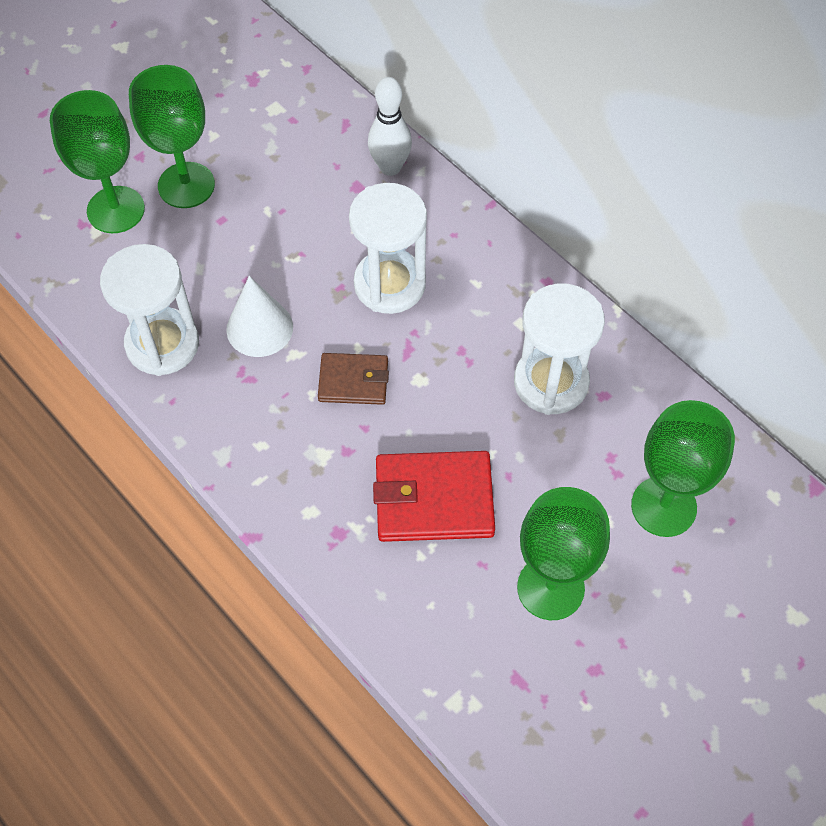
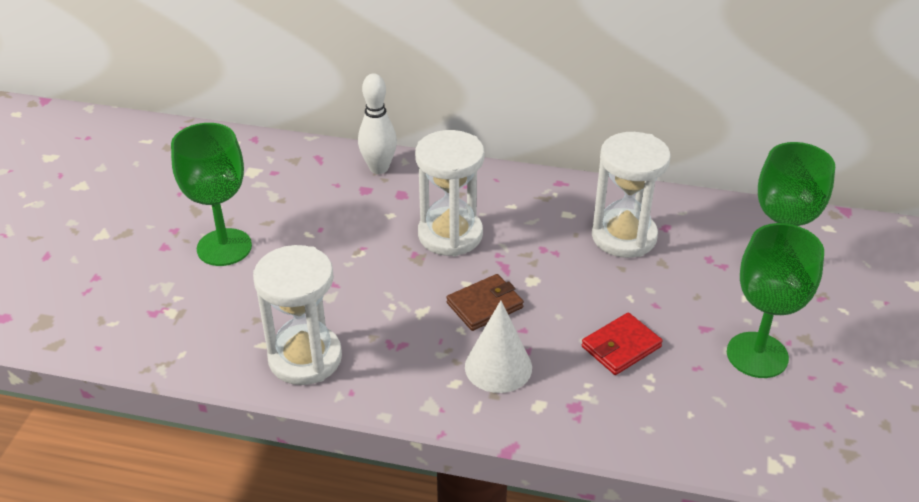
camera: 35 degrees left, 20 degrees down
(116, 210) = (176, 289): green goblet -> none
(259, 328) = (377, 308): white cone -> white cone (498, 367)
(434, 500) = (621, 347): red wallet -> red wallet, size x0.61

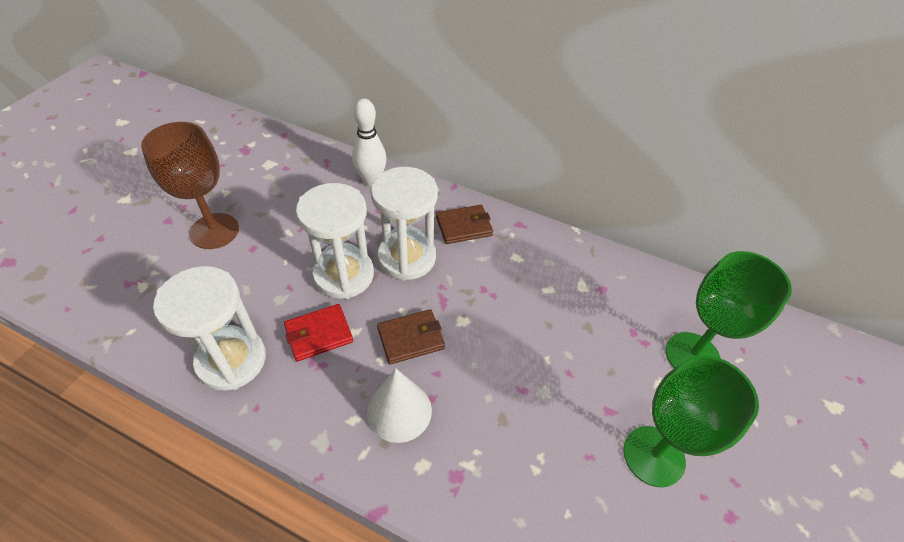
camera: 10 degrees right, 10 degrees up
(224, 247) = (214, 231): green goblet -> brown goblet
(500, 195) = (464, 226): none -> brown wallet
(621, 347) = (522, 414): red wallet -> red wallet (319, 334)
(624, 236) = (560, 291): white hourglass -> white hourglass (344, 275)

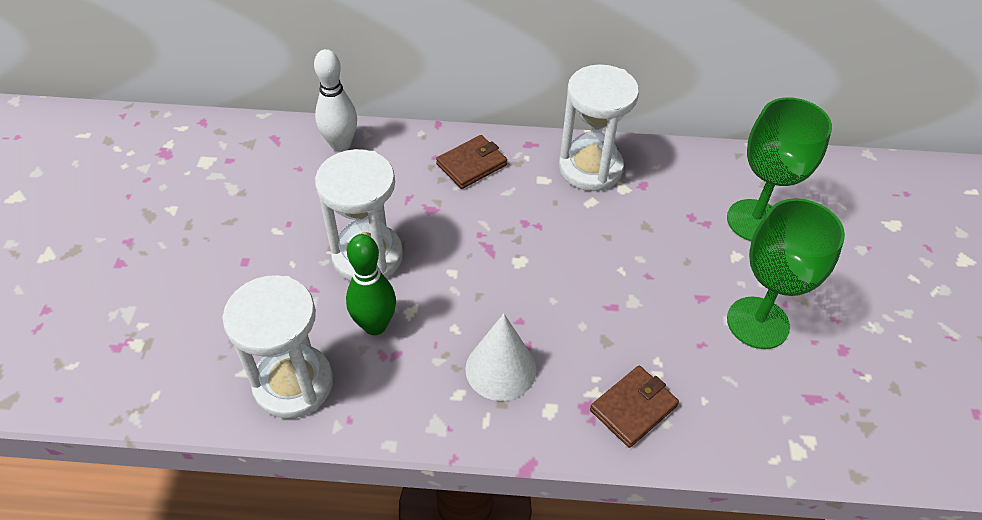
camera: 20 degrees left, 0 degrees up
(214, 231) = (186, 257): brown goblet -> none
(319, 334) = (375, 325): red wallet -> green bowling pin
(407, 257) = (427, 216): white hourglass -> white hourglass (590, 168)
(411, 338) = (475, 296): brown wallet -> brown wallet (633, 408)

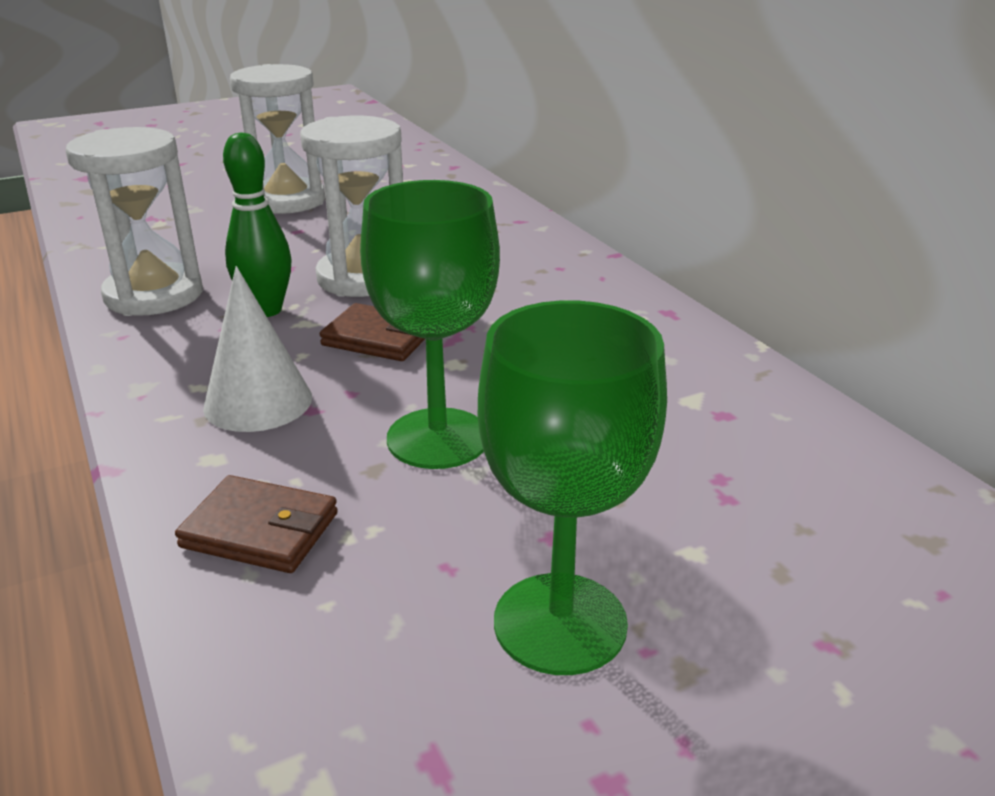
camera: 60 degrees right, 20 degrees down
(341, 145) = (507, 221): white bowling pin -> none
(471, 164) = (578, 289): brown wallet -> brown wallet (378, 338)
(590, 168) = (690, 364): white hourglass -> white hourglass (287, 201)
(754, 221) = (807, 551): green goblet -> green goblet (438, 438)

